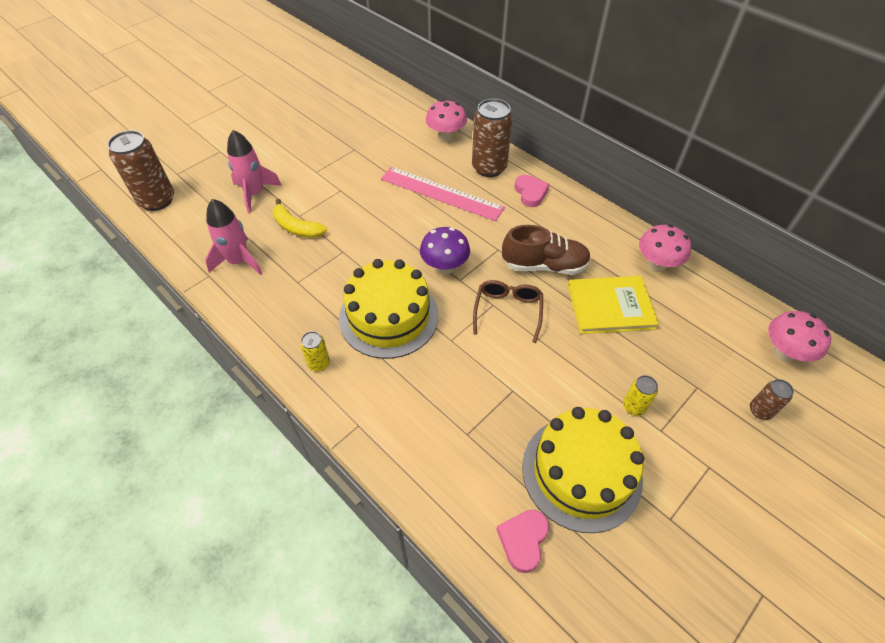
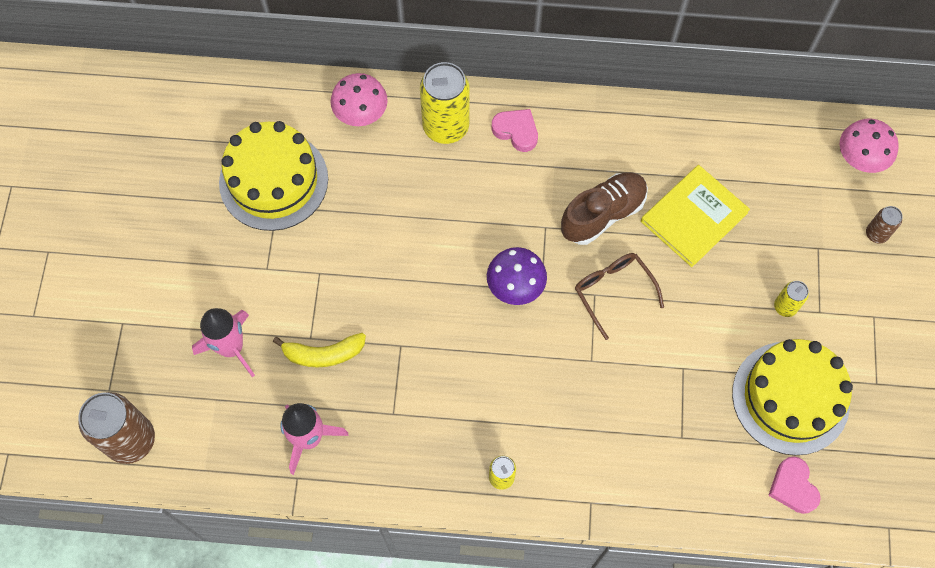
camera: 40 degrees left, 15 degrees up
(389, 316) = (515, 381): yellow cake -> yellow cake (273, 180)
(441, 193) = (428, 198): pink ruler -> none
(489, 168) = (446, 127): brown can -> yellow can
(656, 265) = (698, 138): pink mushroom -> none

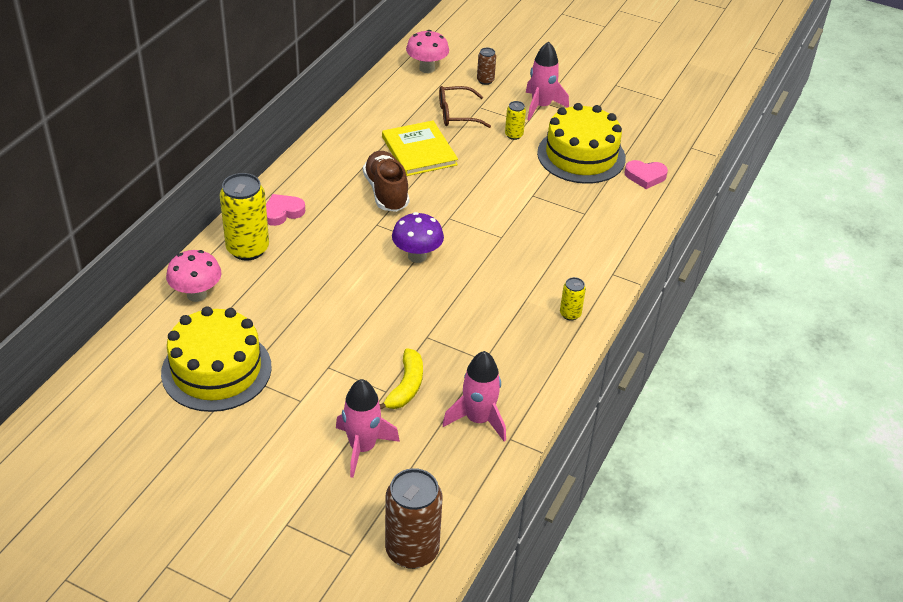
camera: 70 degrees left, 25 degrees down
(613, 291) = (452, 208): brown glasses -> brown glasses (456, 114)
(863, 317) = (541, 106): none -> pink rocket

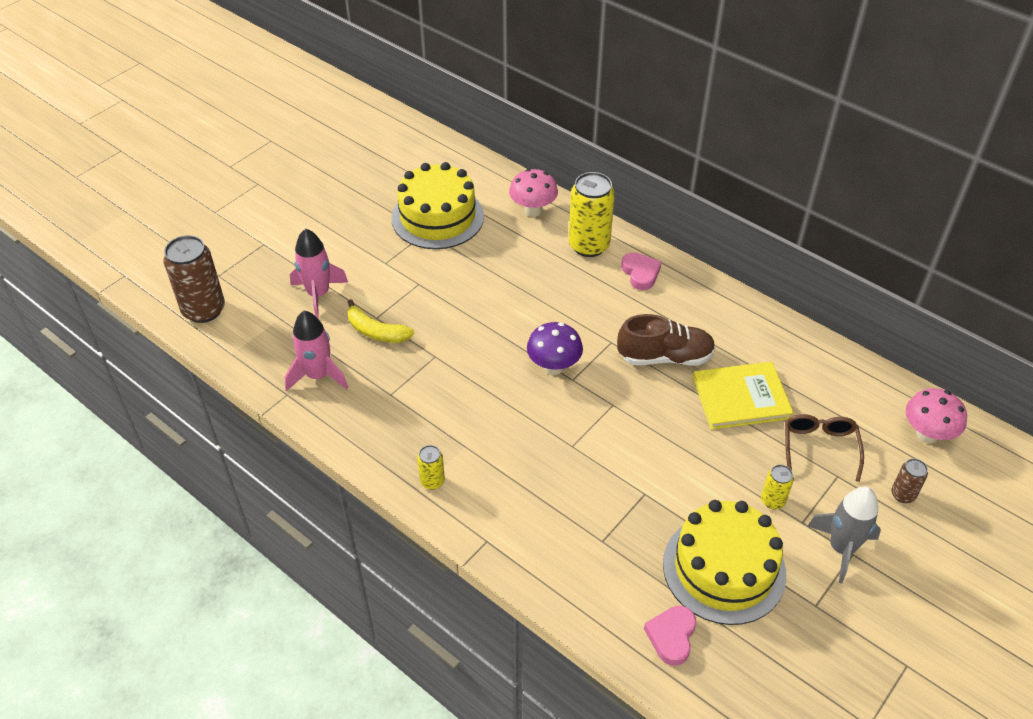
camera: 105 degrees right, 5 degrees up
(541, 106) = (841, 548): pink rocket -> grey rocket

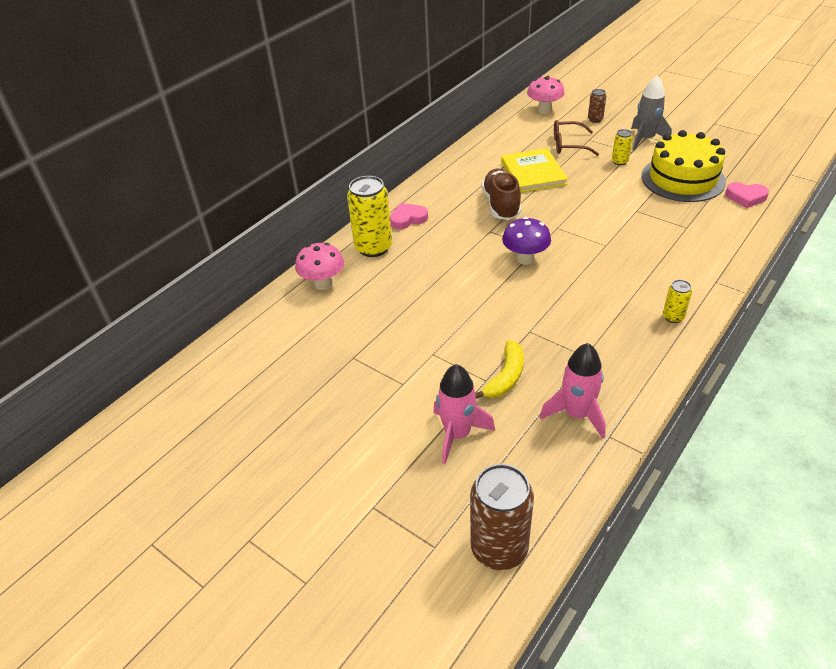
camera: 90 degrees left, 5 degrees down
(437, 217) = (329, 350): yellow cake -> none

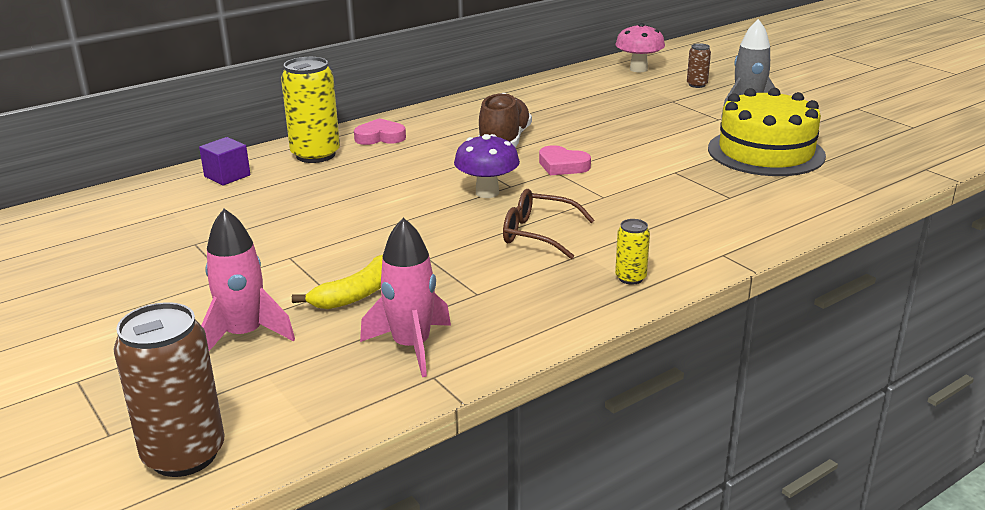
camera: 15 degrees right, 15 degrees down
(323, 284) = (227, 176): pink mushroom -> purple cube
(533, 173) = (572, 120): yellow book -> none
(568, 145) = (640, 102): brown glasses -> brown glasses (537, 234)
(619, 161) = (694, 125): yellow can -> none
(745, 197) = (840, 181): pink heart -> pink heart (562, 166)

